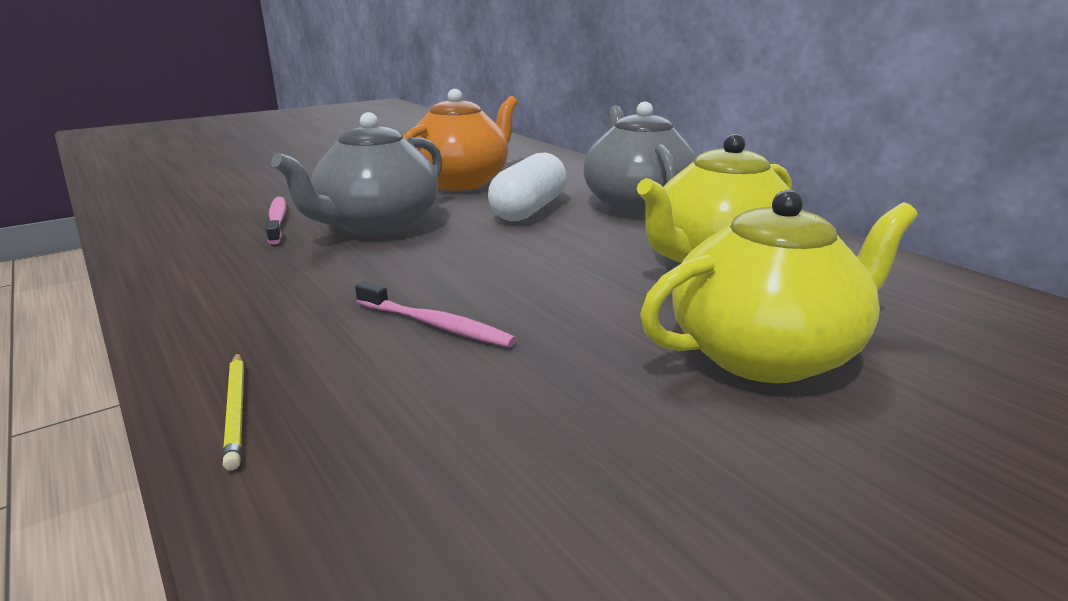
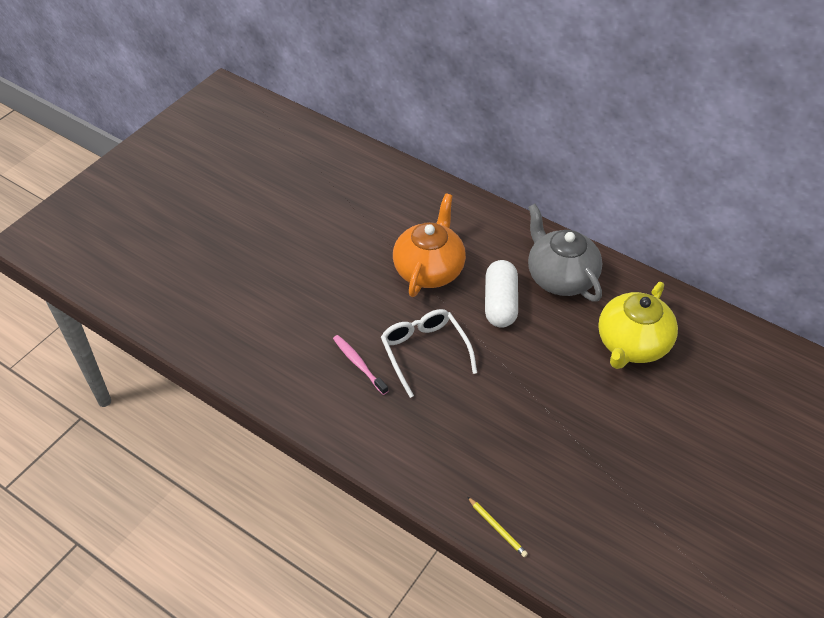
camera: 20 degrees left, 25 degrees up
(377, 225) = (424, 352): grey teapot -> white glasses
(436, 325) = (531, 445): pink toothbrush -> none
(765, 354) = (678, 423): yellow teapot -> none

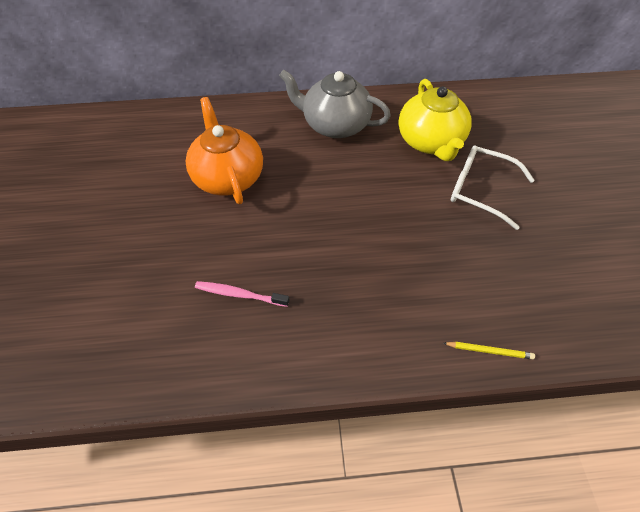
camera: 40 degrees left, 5 degrees up
(424, 352) = (288, 245): white glasses -> white glasses (481, 190)
(500, 303) = (310, 169): white capsule -> none

